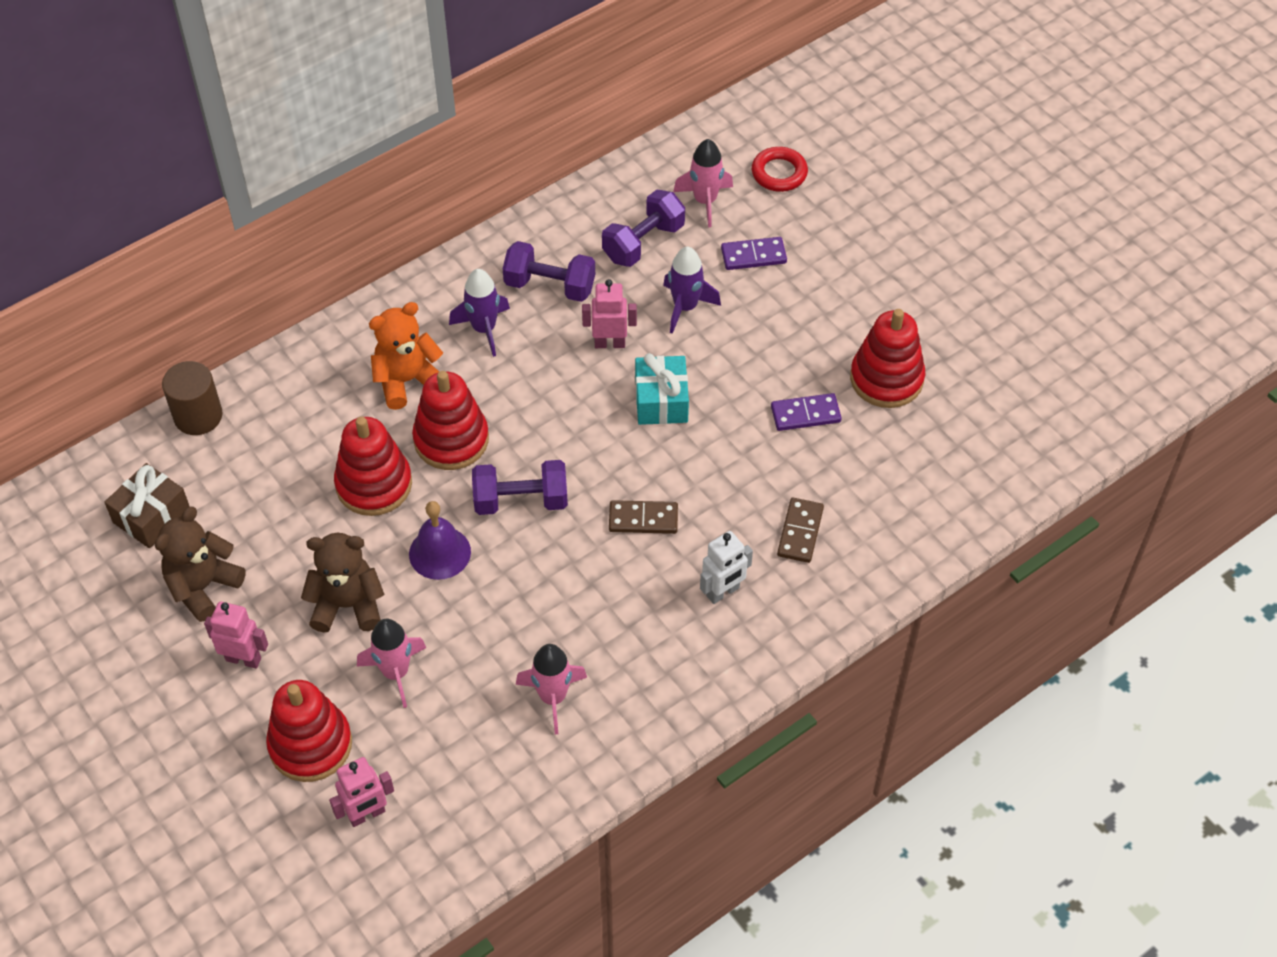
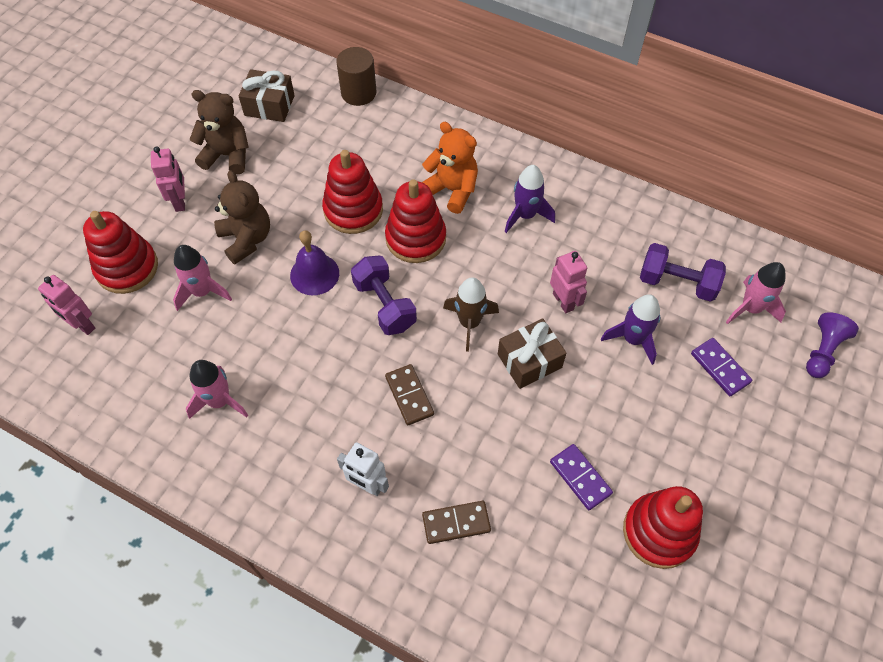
camera: 65 degrees right, 5 degrees up
(550, 286) = (592, 239): purple dumbbell -> none
(588, 433) = (469, 323): none -> brown rocket
(661, 401) = (529, 361): turquoise gift -> brown gift
(779, 173) = (822, 351): red ring -> purple pawn

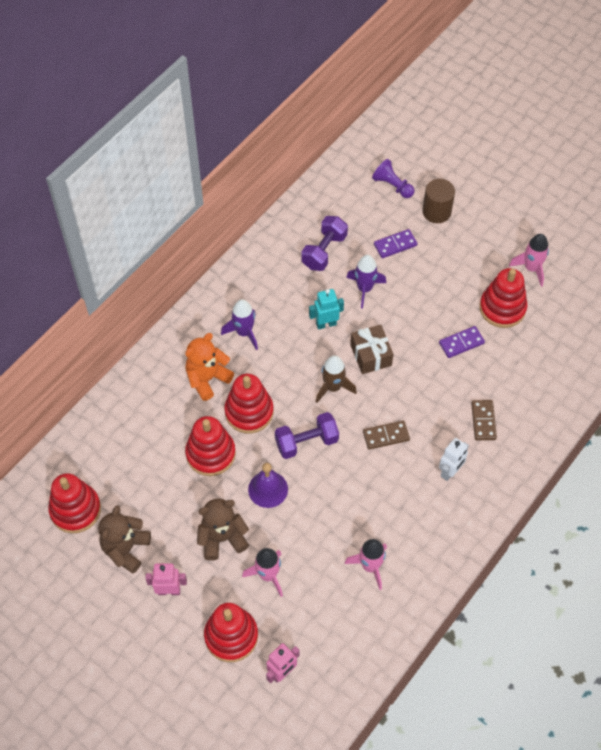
camera: 80 degrees left, 0 degrees up
(269, 105) = (75, 510): brown gift -> red stacking toy
(358, 93) = (81, 434): brown cylinder -> brown cylinder (436, 212)
(563, 301) = (326, 324): pink robot -> turquoise robot
(750, 308) = (353, 215): pink rocket -> pink rocket (531, 268)

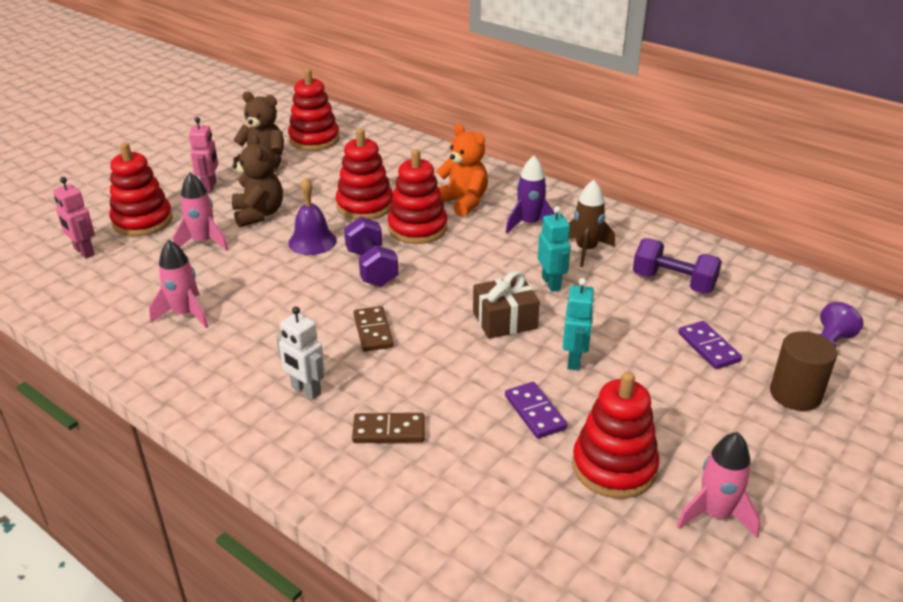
camera: 90 degrees right, 25 degrees down
(333, 387) = (451, 288): brown rocket -> brown rocket (586, 250)
(364, 289) = (617, 317): purple rocket -> none
(411, 318) = (574, 360): none -> turquoise robot

